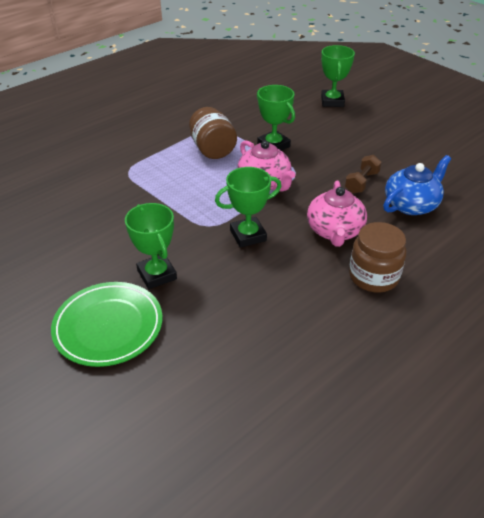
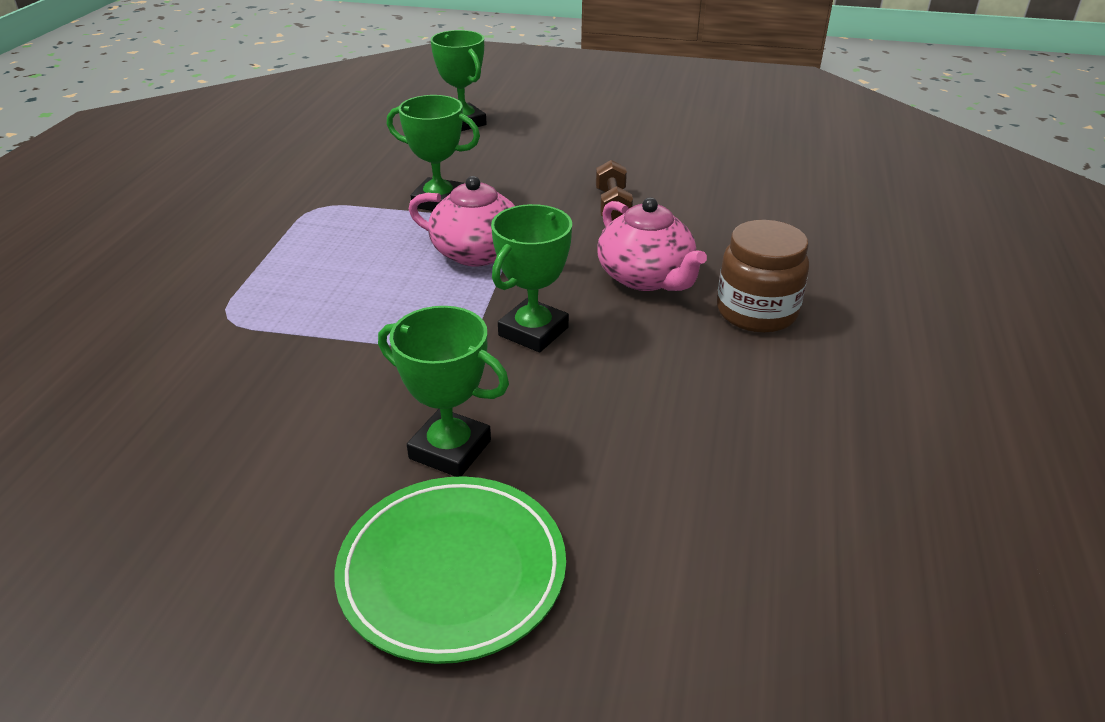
camera: 35 degrees left, 5 degrees down
(212, 149) = (347, 237): brown jar -> none
(411, 204) = (702, 210): blue teapot -> none

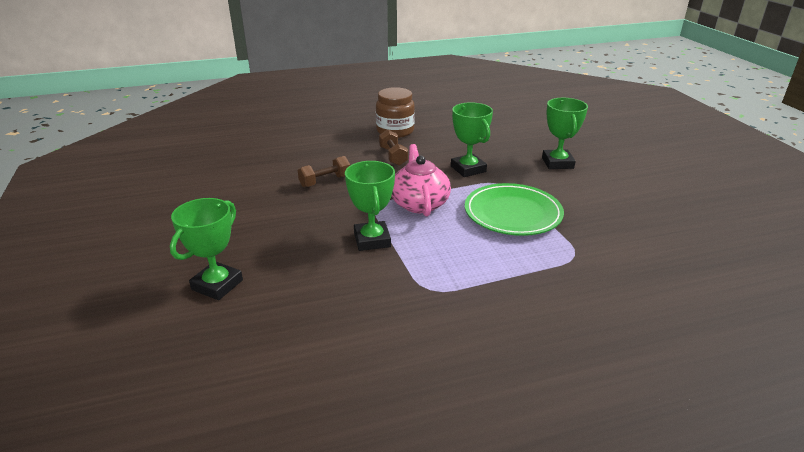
camera: 120 degrees left, 5 degrees down
(452, 571) = (598, 147): green plate -> green plate (512, 213)
(533, 331) = (468, 169): green trophy -> green trophy turned 60 degrees clockwise
(646, 277) = (393, 156): pink teapot -> brown dumbbell

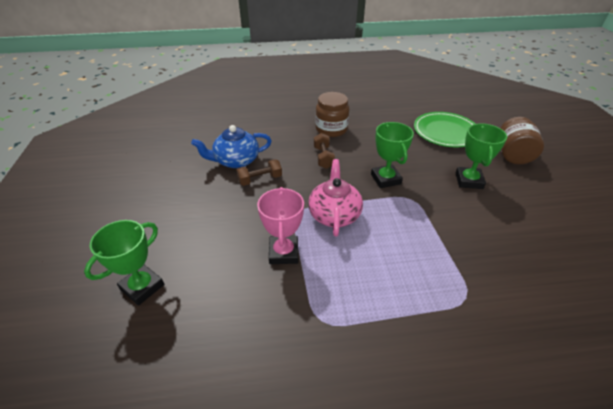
camera: 10 degrees right, 10 degrees up
(291, 167) = (236, 161): none -> blue teapot
(372, 240) = (284, 253): green trophy -> pink trophy
(512, 213) = (416, 237): green plate -> green plate (445, 132)
(598, 138) = (512, 155): none -> brown jar

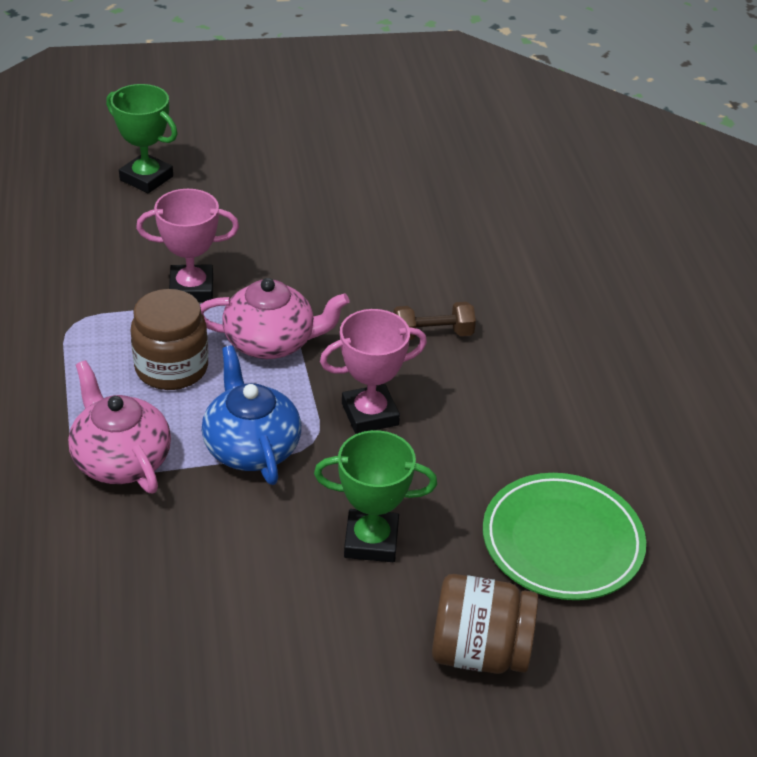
camera: 85 degrees right, 0 degrees up
(236, 161) = (411, 230): blue teapot -> blue teapot (251, 447)
(260, 179) = (360, 259): brown dumbbell -> none
(331, 129) = (538, 349): brown jar -> brown jar (171, 368)
(385, 179) = (370, 414): green trophy -> pink trophy
(451, 279) = (121, 459): none -> pink teapot

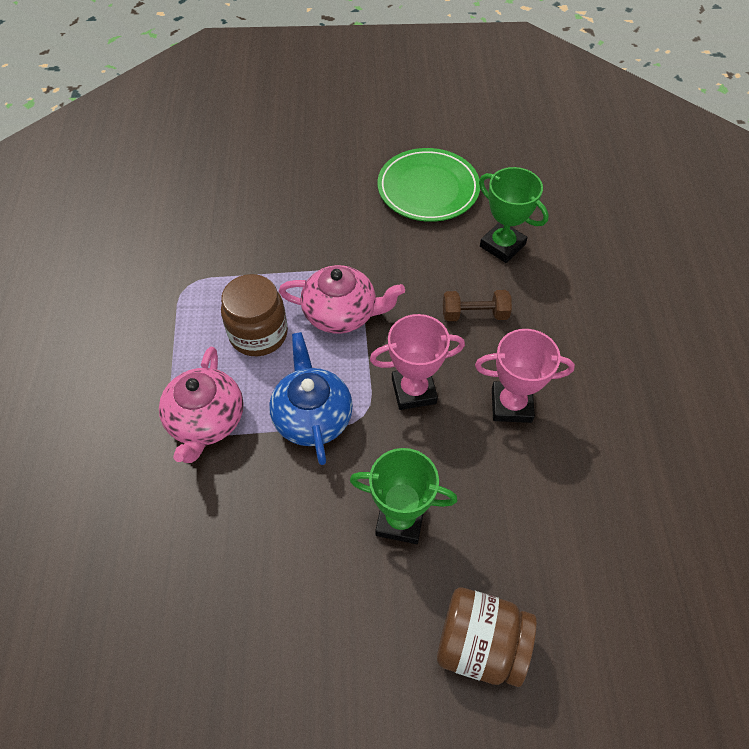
camera: 10 degrees right, 15 degrees up
(121, 459) = (206, 421): pink teapot -> pink teapot turned 150 degrees counterclockwise
(146, 178) = (262, 151): green trophy -> green trophy (502, 245)
(191, 289) = (284, 258): pink trophy -> pink trophy (511, 405)
(562, 541) = (563, 535): green plate -> green plate (428, 189)

